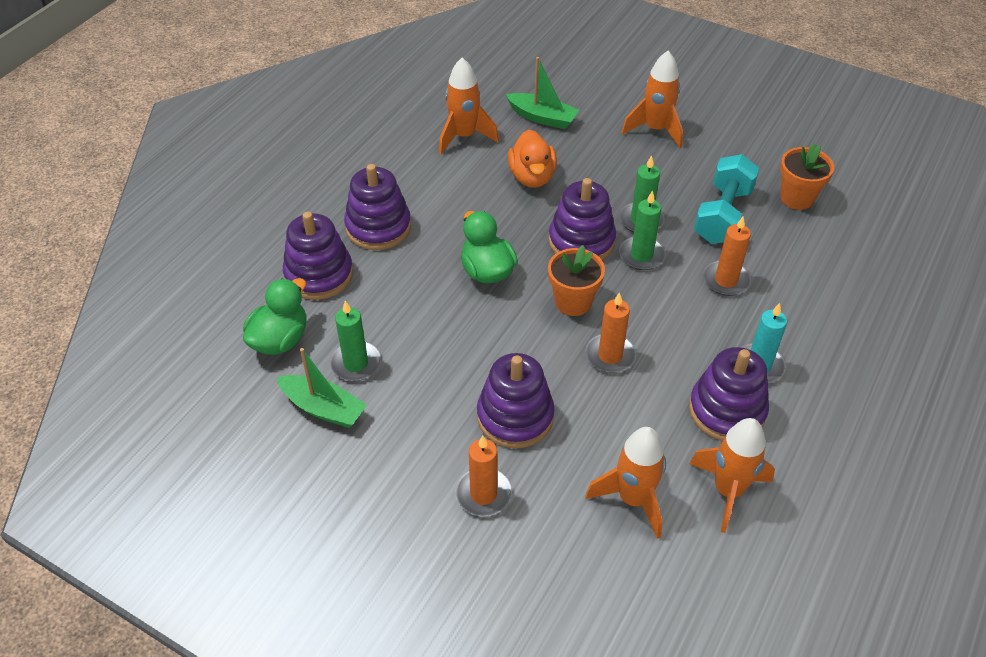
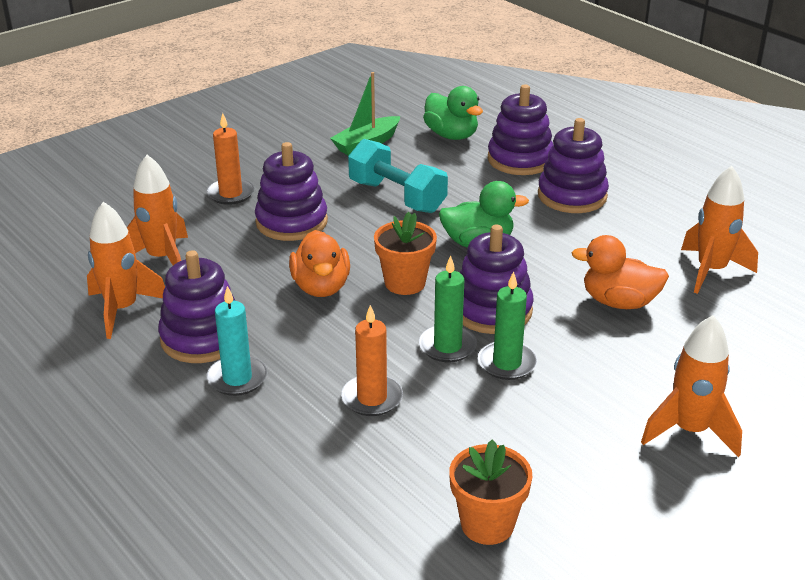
camera: 110 degrees right, 15 degrees down
(356, 363) = (403, 162): green candle -> none
(542, 117) = (739, 337): green boat -> none
(610, 355) = (321, 287): orange candle -> orange duck
(722, 215) = (485, 435): turquoise dumbbell -> turquoise dumbbell (397, 197)

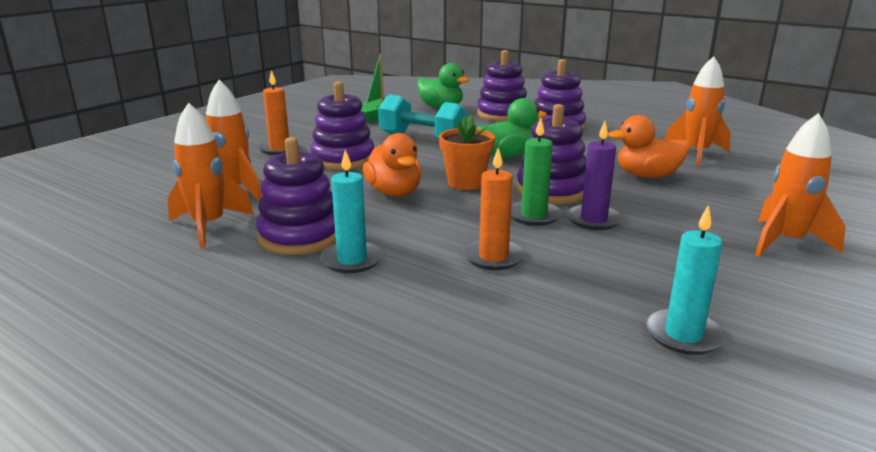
camera: 15 degrees left, 10 degrees down
(487, 524) = (683, 335): orange flower pot -> turquoise candle
(507, 363) = (593, 220): green candle -> purple candle

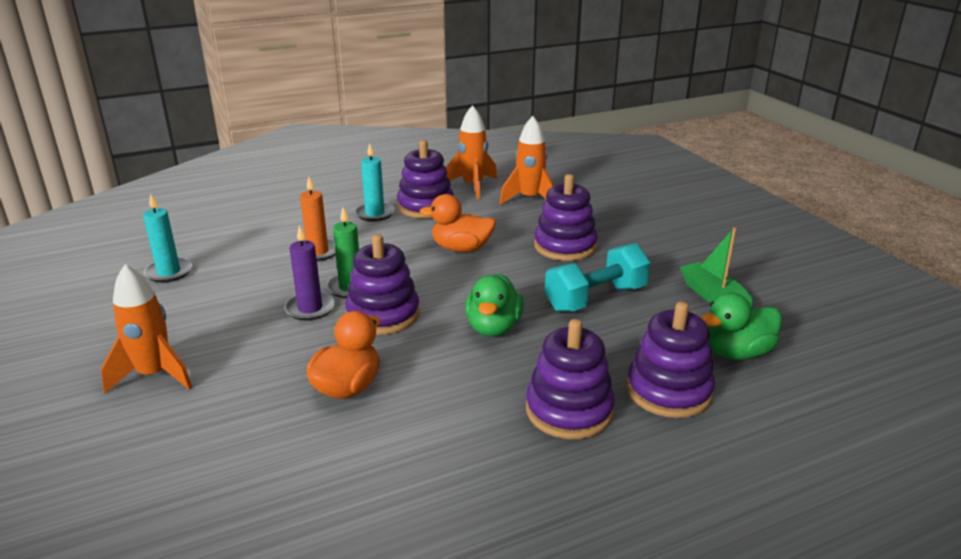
camera: 120 degrees right, 5 degrees up
(279, 149) = (620, 226): orange candle -> none
(466, 183) = (447, 282): orange flower pot -> none
(696, 153) = (359, 475): orange rocket -> none

